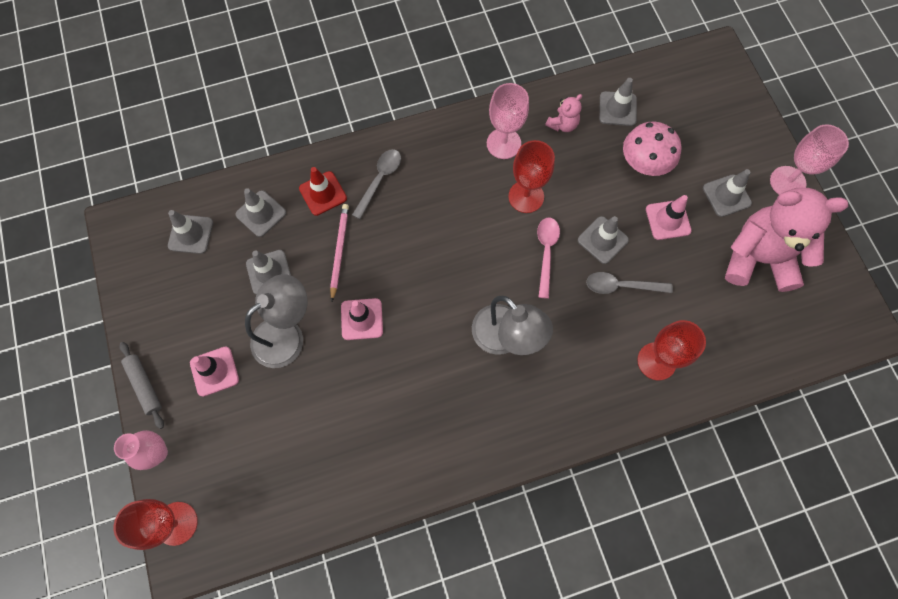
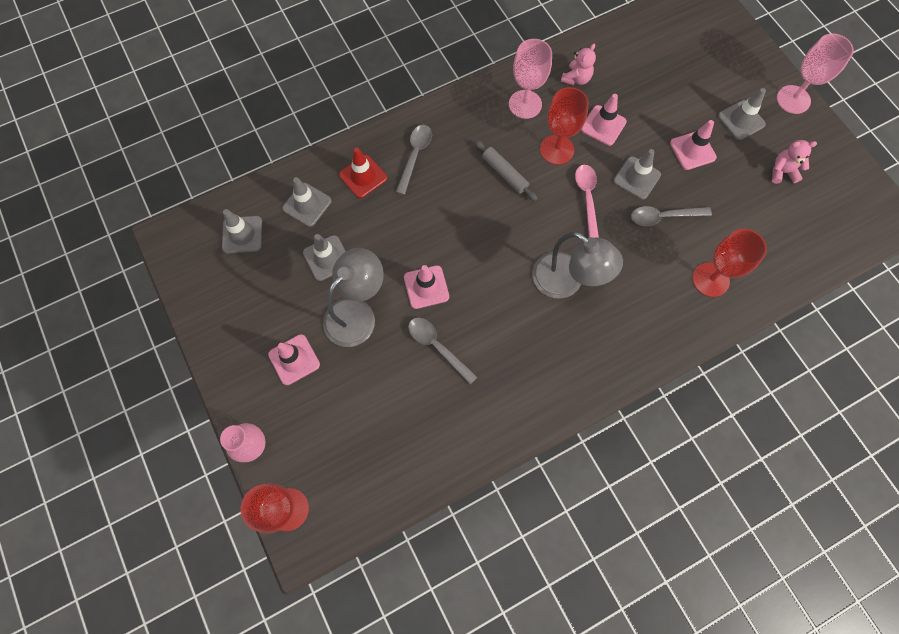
camera: 10 degrees left, 0 degrees up
(144, 386) = (228, 385): grey rolling pin -> grey rolling pin (504, 173)
(339, 251) = (391, 227): pink pencil -> none
(360, 383) = (437, 347): none -> grey spoon
(580, 178) = (603, 125): none -> pink traffic cone
(617, 109) = (624, 57): grey traffic cone -> none
(644, 162) = (659, 102): pink mushroom -> none
(758, 258) = (782, 172): pink teddy bear -> pink teddy bear, size x0.43

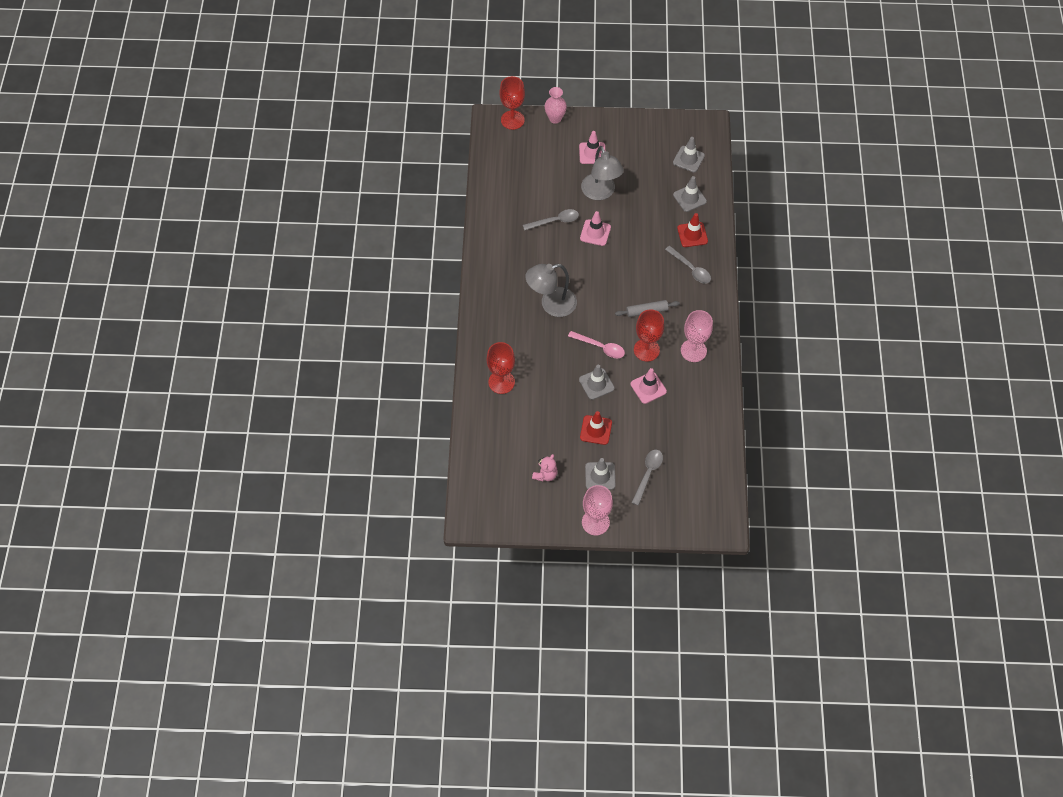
camera: 120 degrees right, 10 degrees down
(327, 258) = (646, 193): grey traffic cone -> none
(576, 79) = (696, 393): pink teddy bear -> none
(663, 217) = (559, 382): grey spoon -> grey spoon (648, 474)
(692, 150) = (596, 430): pink traffic cone -> red traffic cone

